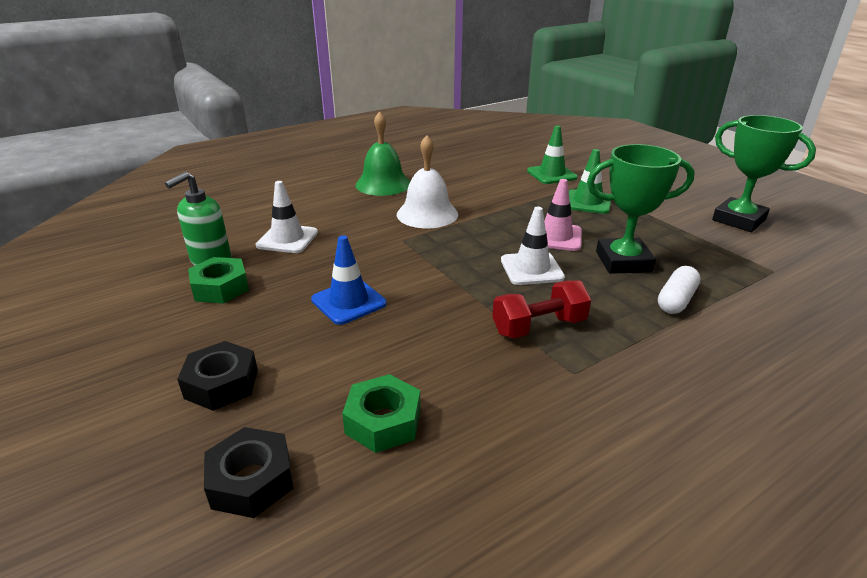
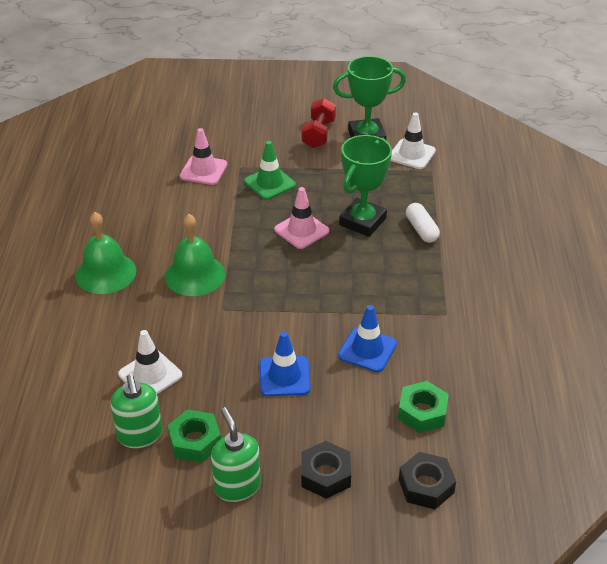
camera: 55 degrees left, 10 degrees up
(173, 332) = (237, 486): none -> green soap dispenser
(427, 214) = (195, 275): white bell -> green bell
(443, 337) = (367, 350): none -> blue traffic cone
(531, 269) = (330, 267): white traffic cone -> white traffic cone (411, 154)
(539, 327) = (394, 302): red dumbbell -> red dumbbell (318, 134)
(551, 174) = (203, 170): green traffic cone -> pink traffic cone

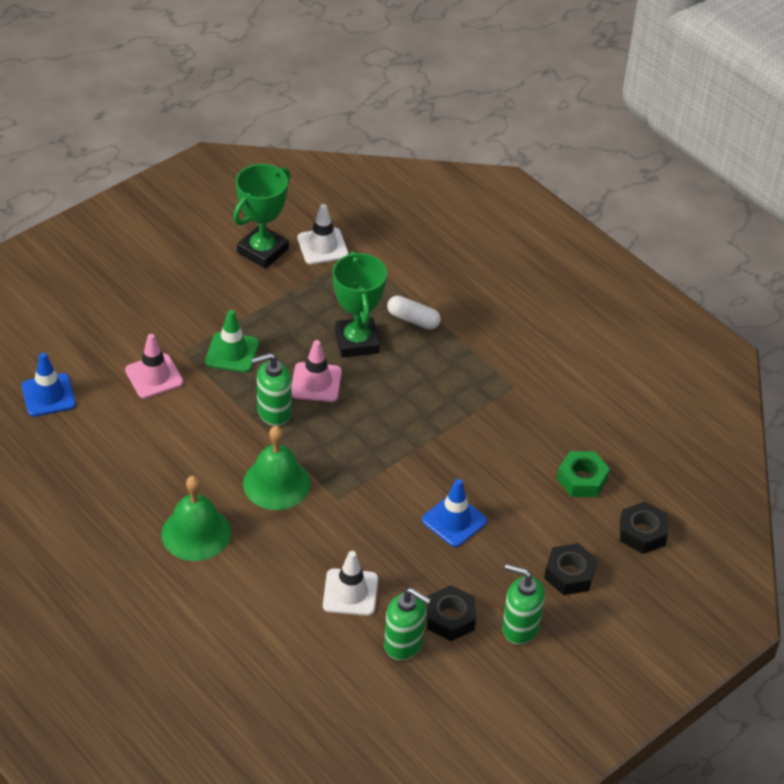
camera: 45 degrees left, 5 degrees up
(195, 441) = (450, 618): green nut -> black nut
(250, 232) = (273, 412): none -> green soap dispenser
(318, 134) = (215, 273): red dumbbell -> none
(367, 350) = (489, 456): blue traffic cone -> blue traffic cone (48, 395)

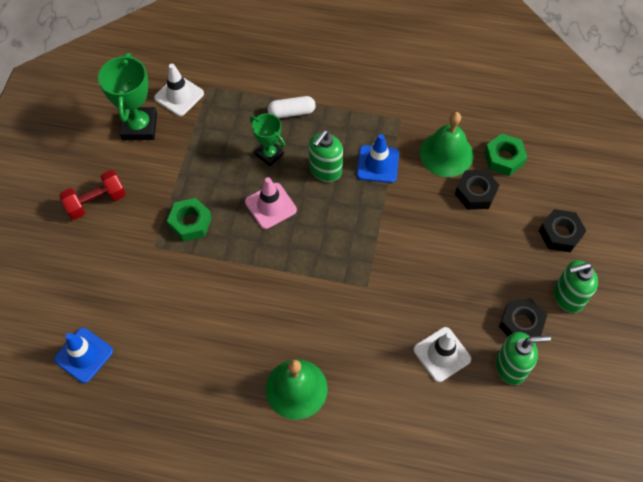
camera: 35 degrees left, 15 degrees up
(154, 376) = (150, 282): pink traffic cone -> none
(168, 288) = (96, 202): none -> red dumbbell
(232, 352) = (190, 223): green traffic cone -> green nut
(273, 412) = (262, 250): green soap dispenser -> green soap dispenser (325, 170)
(276, 483) = (315, 305): green bell -> green bell (446, 154)
(357, 341) = (269, 154): green trophy -> green trophy, size x0.61
(454, 521) = (456, 247): blue traffic cone -> blue traffic cone (377, 164)
(642, 533) = (573, 171): black nut -> black nut (475, 193)

